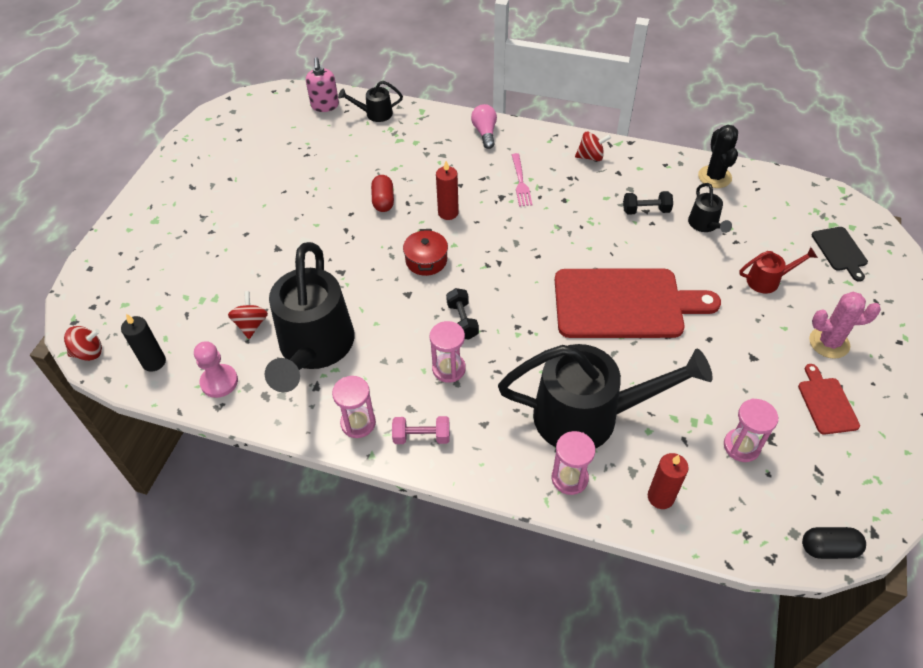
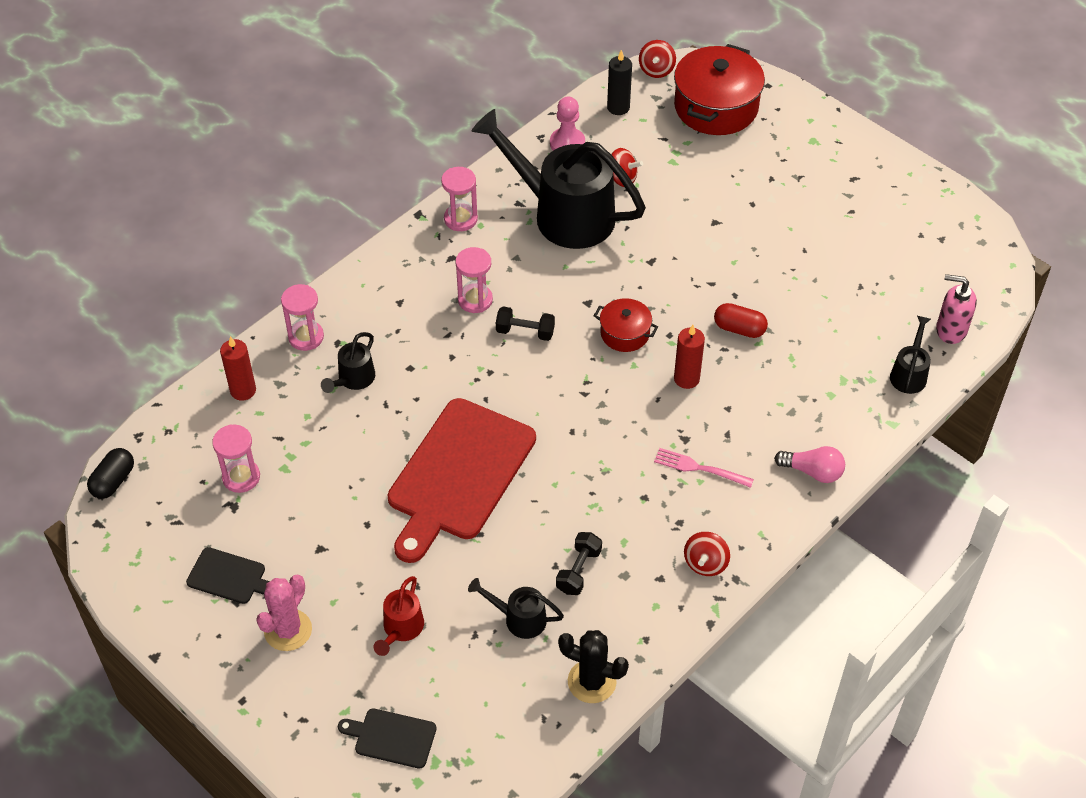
camera: 115 degrees right, 0 degrees up
(131, 293) = (716, 107): none -> red pot
(421, 437) = (417, 255): pink dumbbell -> none
(589, 416) = (353, 379): black watering can -> black watering can, size x0.43
(826, 403) = (229, 577): red cutting board -> black cutting board

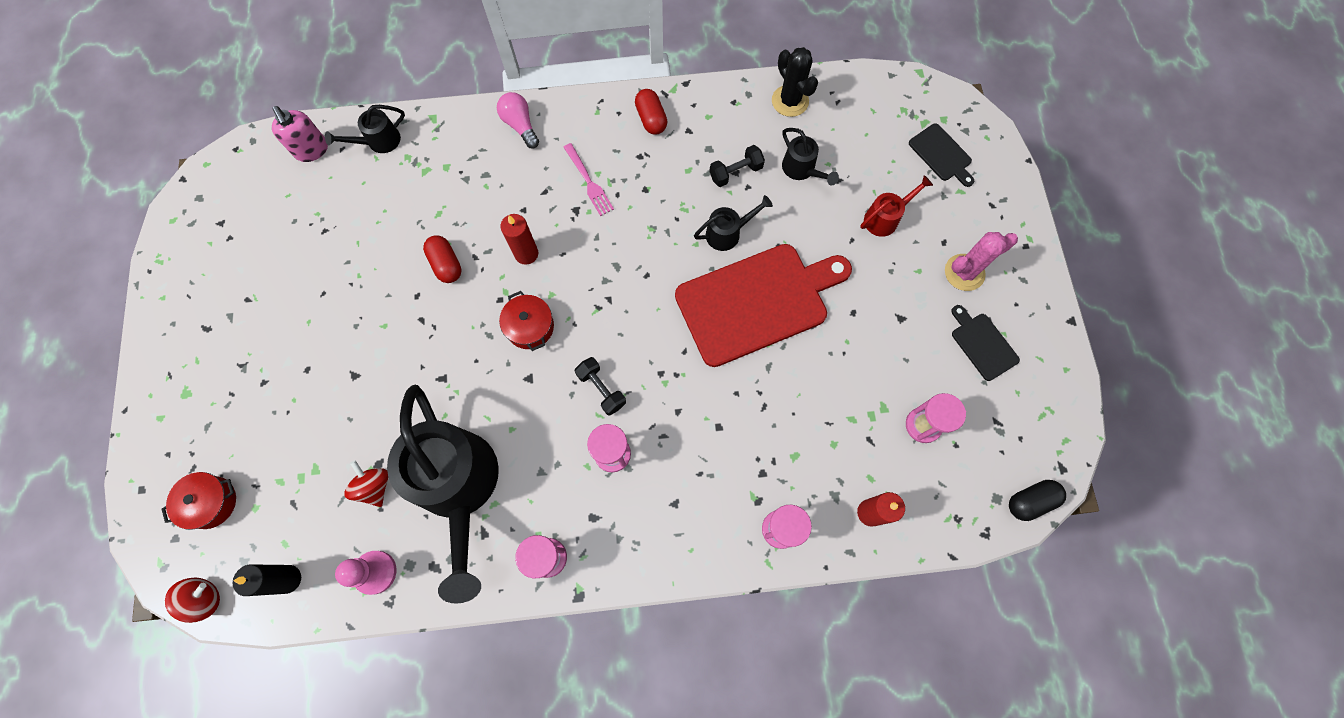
camera: 140 degrees left, 20 degrees up
(353, 379) = (772, 451): black watering can -> black watering can (728, 233)
(705, 563) = (651, 119): red spinning top -> red capsule
(716, 107) = (211, 502): red pot -> red pot, size x0.53

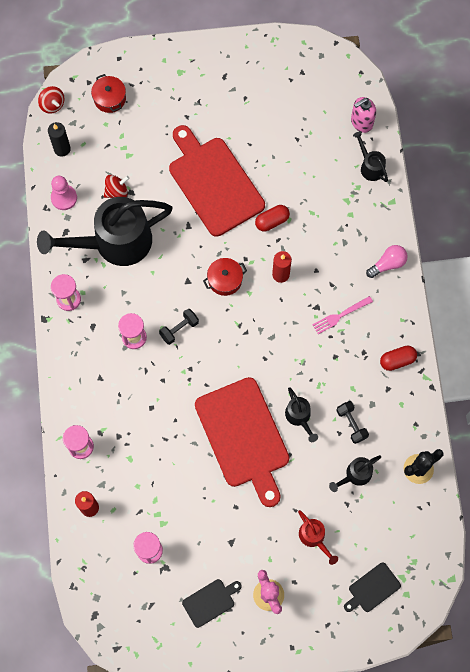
camera: 90 degrees right, 0 degrees up
(378, 342) = (214, 183): none -> red cutting board
(1030, 501) = (93, 621): black capsule -> none

